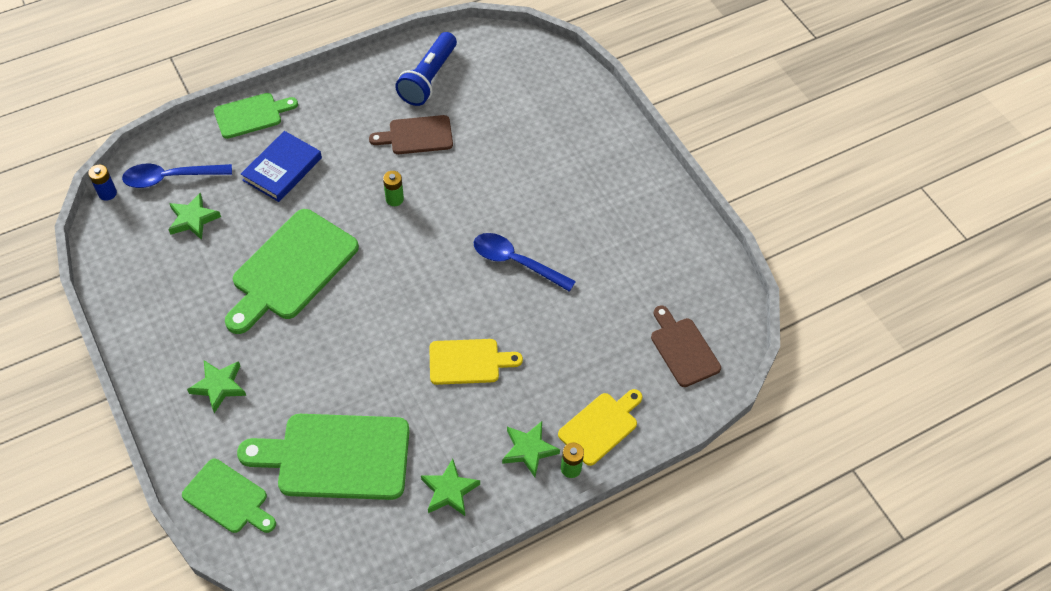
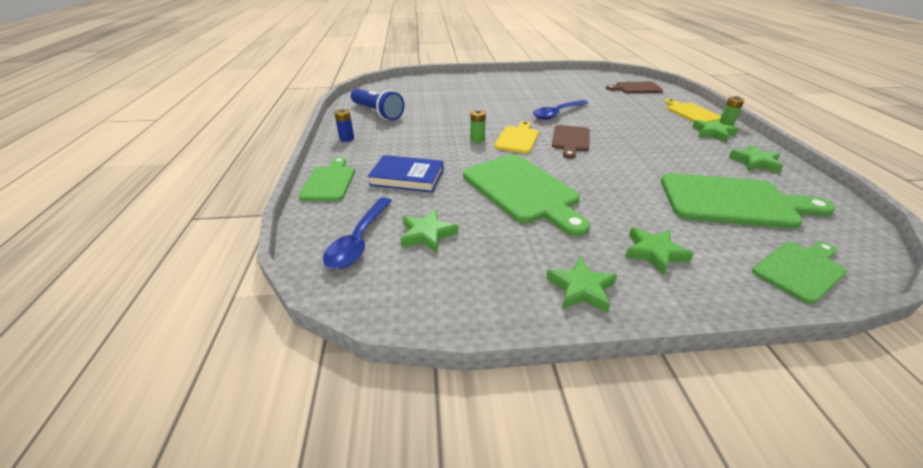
camera: 65 degrees left, 20 degrees down
(107, 193) = (336, 293): blue battery -> blue battery (347, 138)
(155, 338) = (581, 289): none -> green star
(282, 169) = (407, 177): blue book -> blue book turned 45 degrees counterclockwise
(336, 456) = (733, 202): green cutting board -> green cutting board turned 105 degrees counterclockwise
(417, 135) = (425, 124): brown cutting board -> brown cutting board (570, 140)
(468, 362) = (637, 139): yellow cutting board -> yellow cutting board (517, 138)

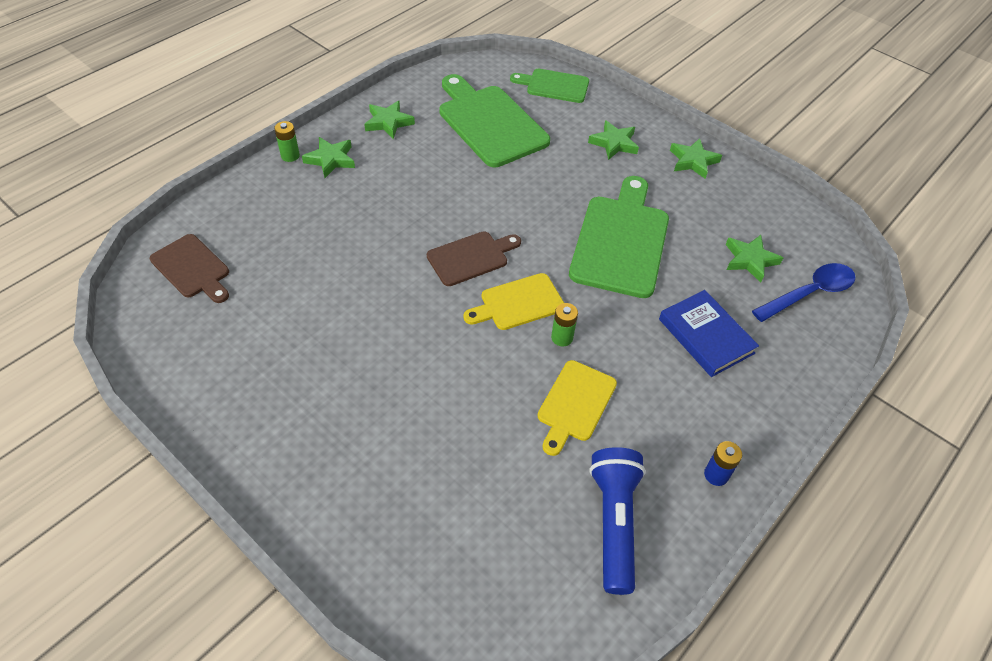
camera: 135 degrees left, 15 degrees up
(329, 182) = (793, 391): green cutting board -> none
(557, 113) = (395, 306): blue spoon -> none
(691, 113) = (269, 189): yellow cutting board -> yellow cutting board (575, 404)

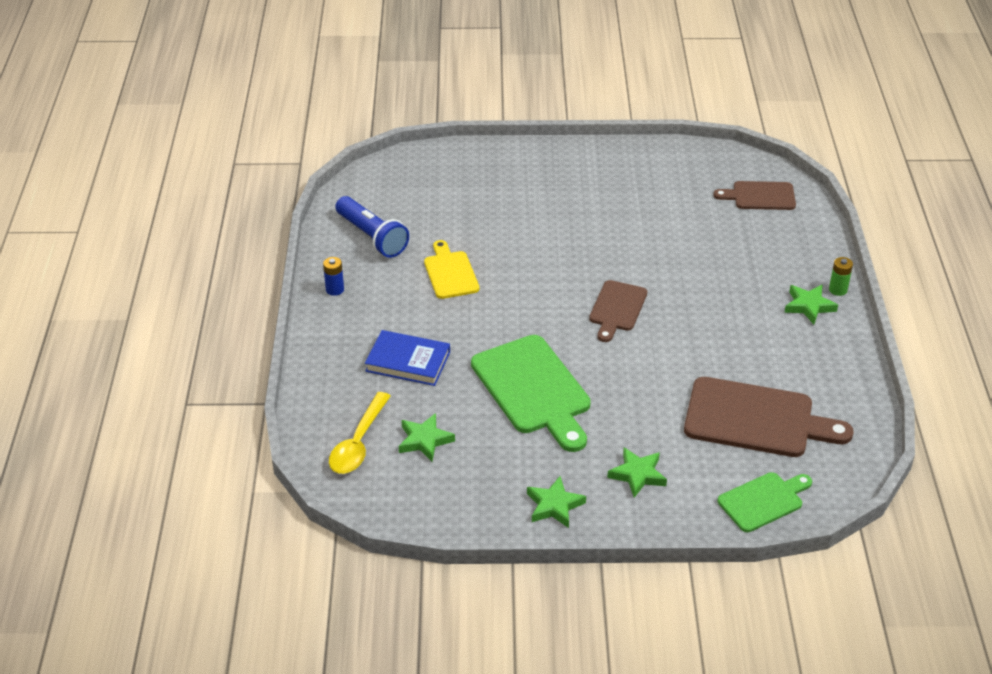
camera: 140 degrees right, 10 degrees down
(388, 122) = (824, 362): green star -> none
(489, 123) = (756, 419): green cutting board -> brown cutting board
(518, 303) = (550, 302): yellow cutting board -> none
(562, 338) = (499, 301): green battery -> none
(809, 293) = (358, 442): blue spoon -> yellow spoon

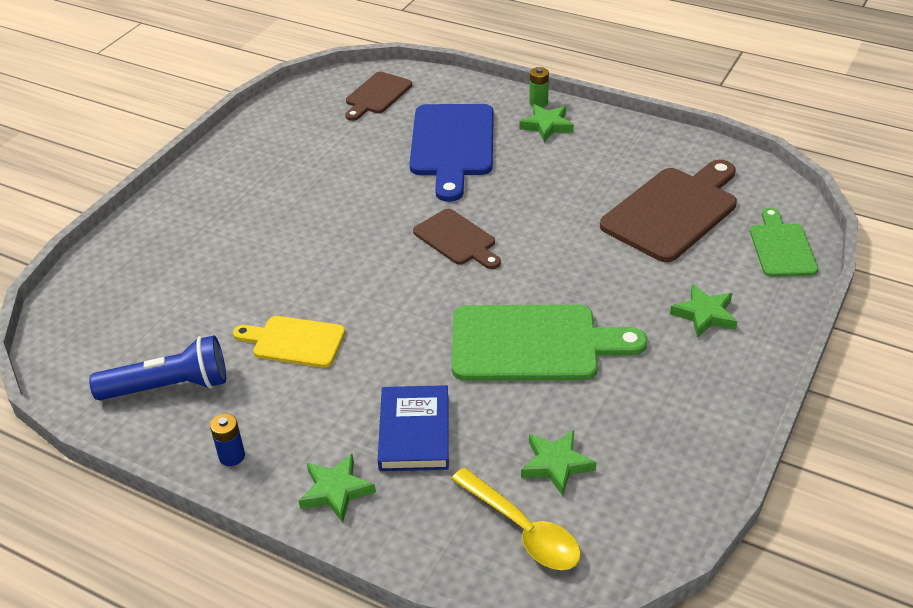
camera: 60 degrees left, 0 degrees up
(408, 361) = (414, 432): blue book -> blue book turned 45 degrees counterclockwise
(554, 505) = (717, 392): green star -> green star (336, 491)
(731, 262) = (452, 145): none -> blue cutting board

